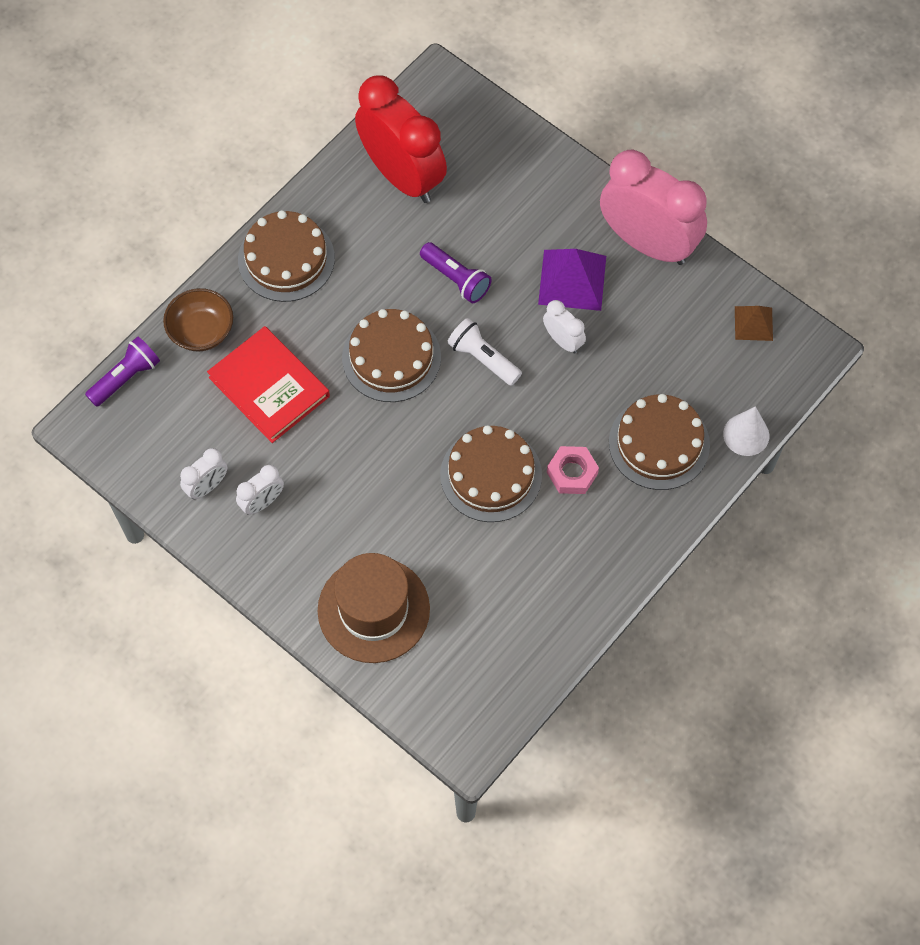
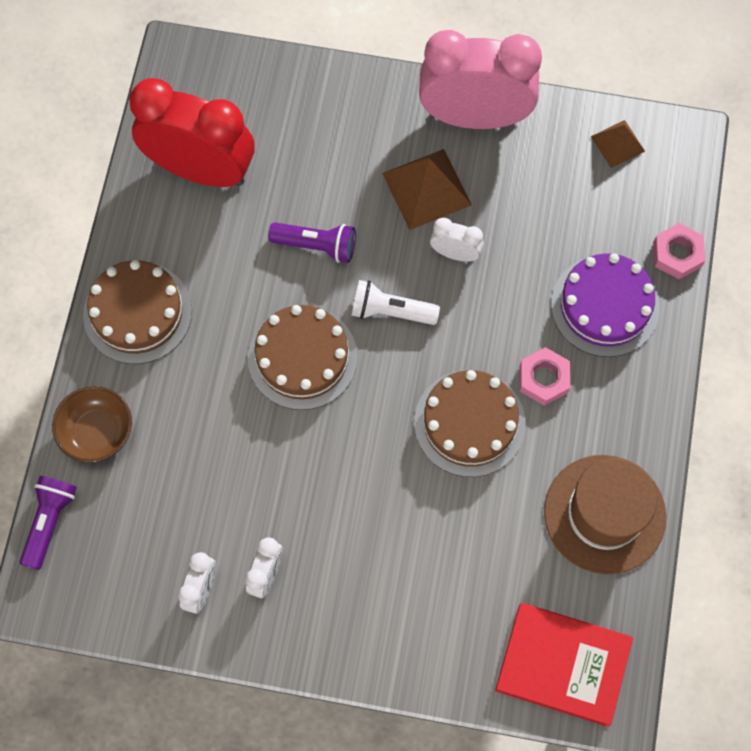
camera: 30 degrees left, 5 degrees up
(269, 387) = (200, 452): red book -> red book (563, 665)
(373, 610) = (442, 622): brown hat -> brown hat (604, 514)
(572, 280) = (427, 189): purple pyramid -> brown pyramid
(659, 443) = (605, 306): brown cake -> purple cake
(746, 434) = (677, 254): white cone -> pink nut

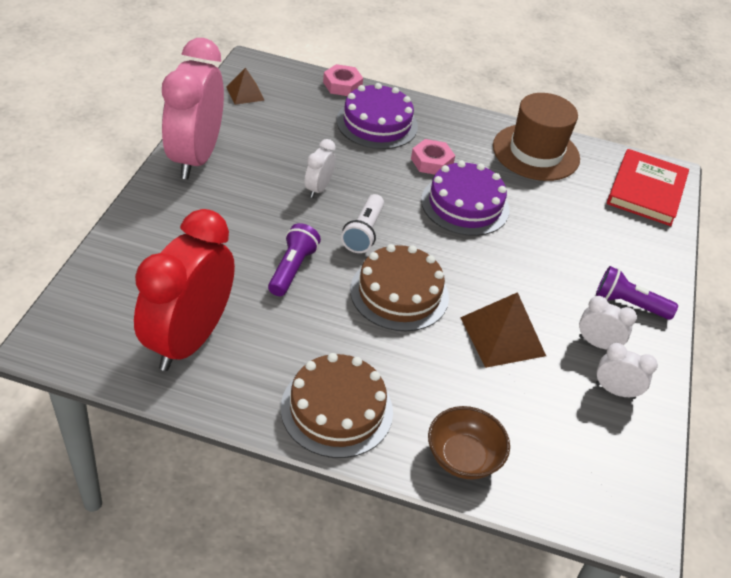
camera: 90 degrees left, 25 degrees down
(49, 522) = (559, 509): purple flashlight -> purple flashlight (629, 304)
(427, 189) = (255, 194): brown pyramid -> brown pyramid (502, 336)
(469, 423) = (465, 205): brown cake -> purple cake

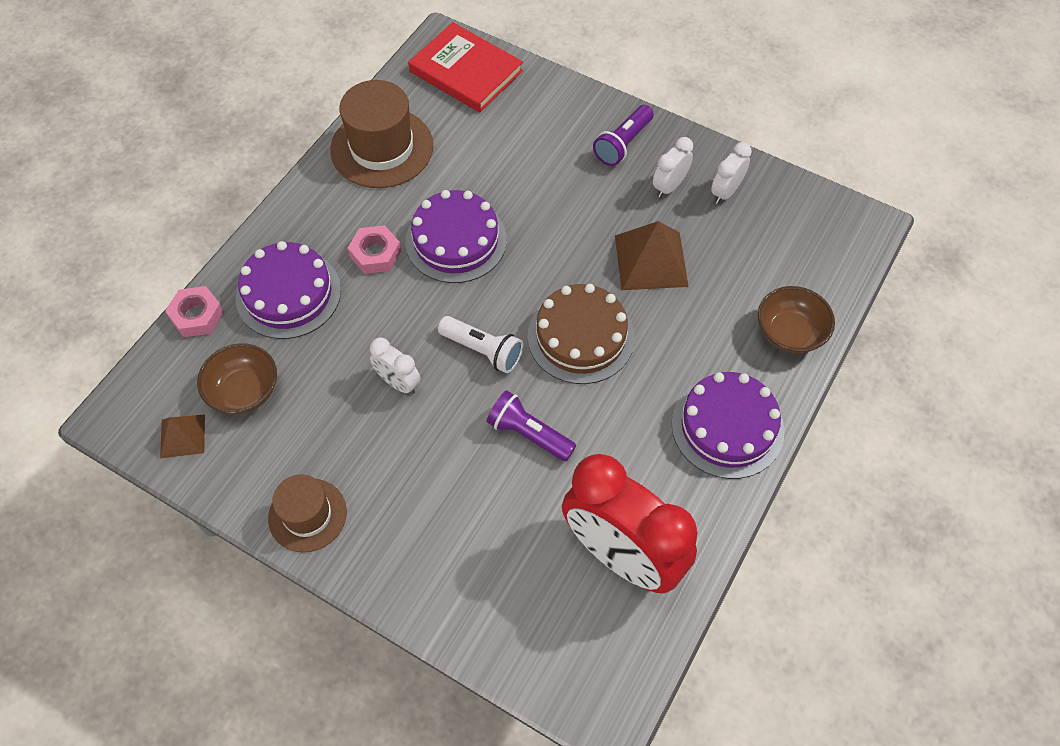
camera: 70 degrees left, 15 degrees up
(195, 157) = (307, 515): pink clock -> brown hat
(288, 115) = (244, 391): none -> brown bowl
(336, 409) = (727, 426): brown cake -> purple cake

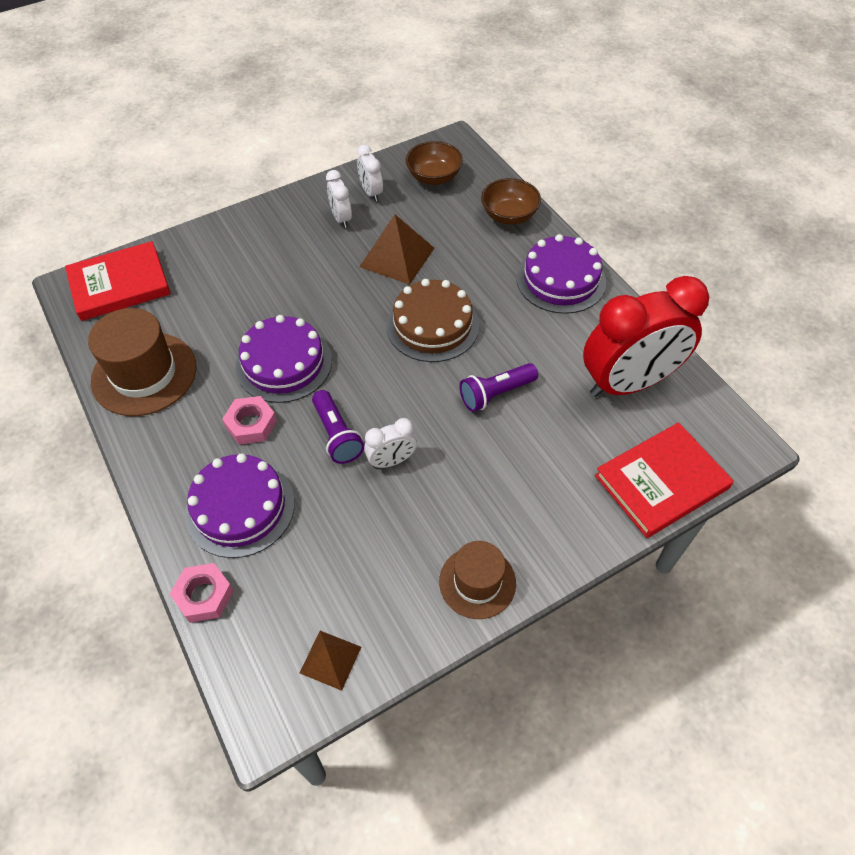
camera: 60 degrees left, 5 degrees down
(244, 391) = (318, 585): brown bowl -> brown bowl (434, 177)
(482, 350) = (401, 390): white flashlight -> none
(508, 638) = (661, 482): none -> red book
(623, 144) = (281, 225): purple flashlight -> purple flashlight (337, 435)

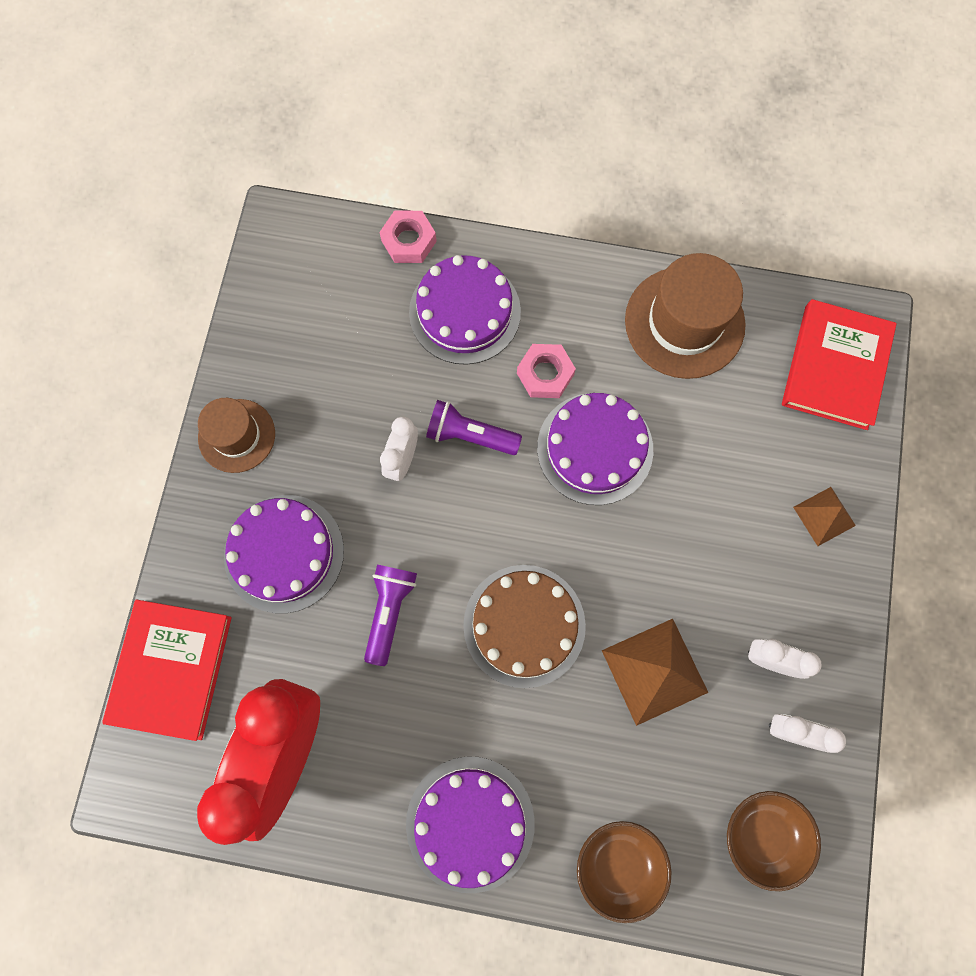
camera: 130 degrees right, 20 degrees up
(330, 660) = (279, 290): brown pyramid -> brown pyramid (824, 516)
(524, 479) = (284, 553): none -> purple cake

